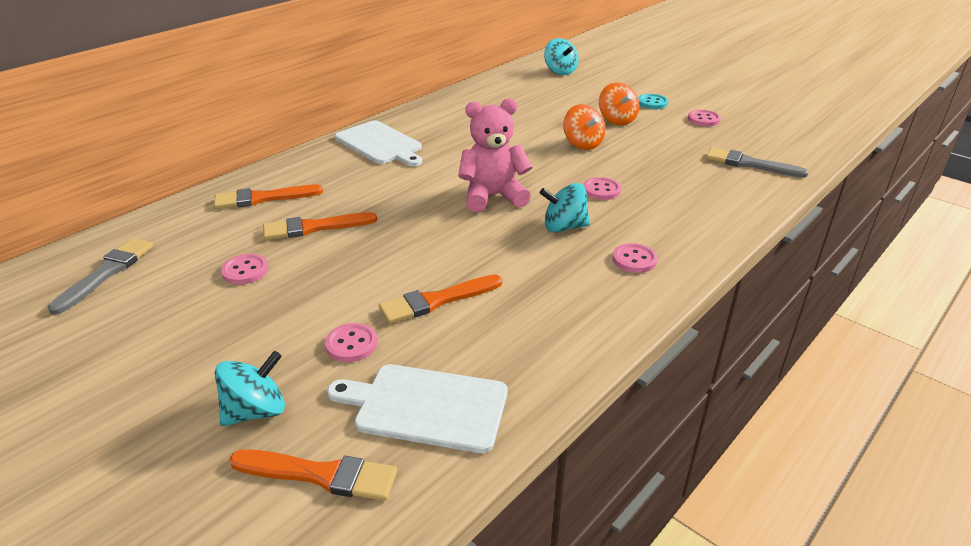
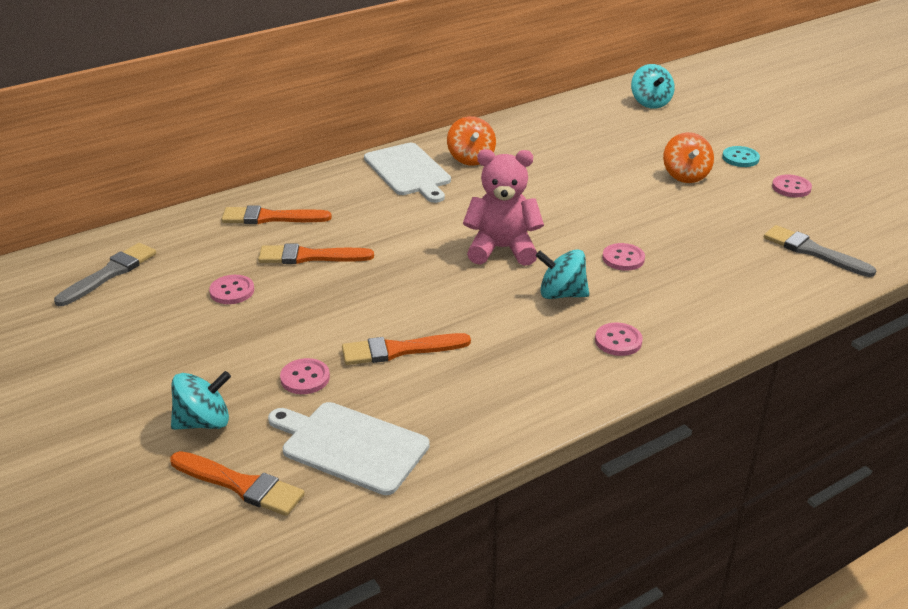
camera: 15 degrees right, 0 degrees up
(582, 144) = (630, 200): orange spinning top -> orange spinning top (471, 158)

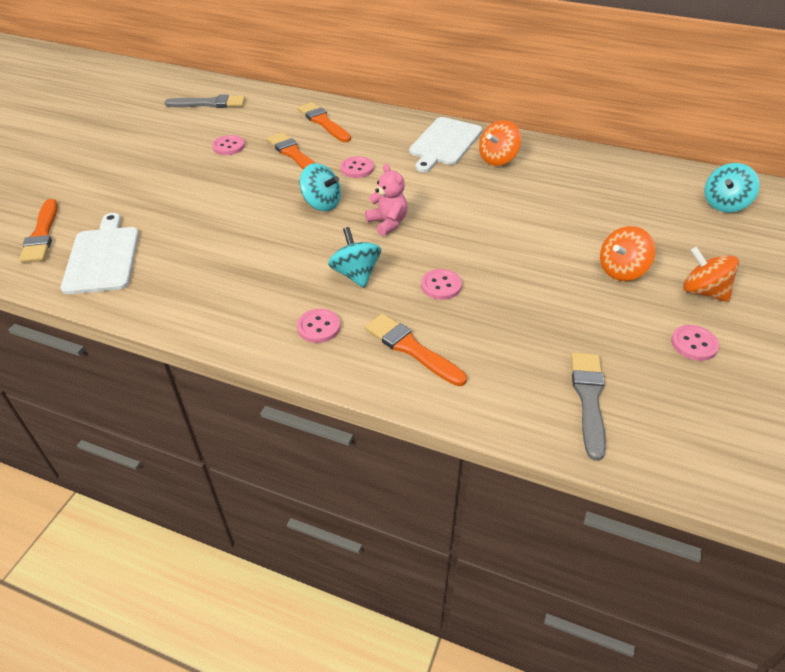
camera: 55 degrees right, 10 degrees up
(203, 422) = (92, 196): turquoise spinning top -> turquoise spinning top (321, 204)
(305, 378) = (160, 210): pink button -> pink button (357, 168)
(399, 350) = (219, 232): orange brush -> orange brush (411, 349)
(502, 249) = (388, 223): pink teddy bear -> pink teddy bear, size x0.64
(740, 158) = (703, 292): turquoise button -> orange spinning top

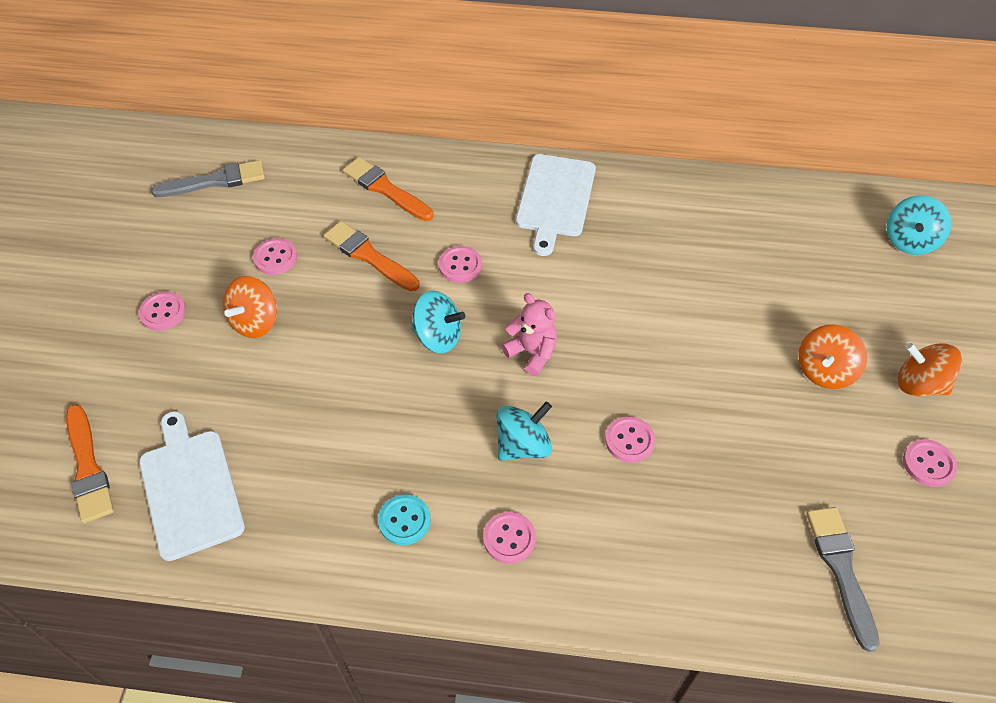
camera: 15 degrees left, 10 degrees up
(138, 163) = (163, 312): none -> pink button
(244, 302) = (404, 520): none -> turquoise button
(356, 274) = (523, 445): turquoise spinning top -> turquoise spinning top turned 90 degrees clockwise
(411, 349) = (628, 545): orange brush -> none
(498, 159) = (630, 215): orange spinning top -> orange spinning top (255, 321)

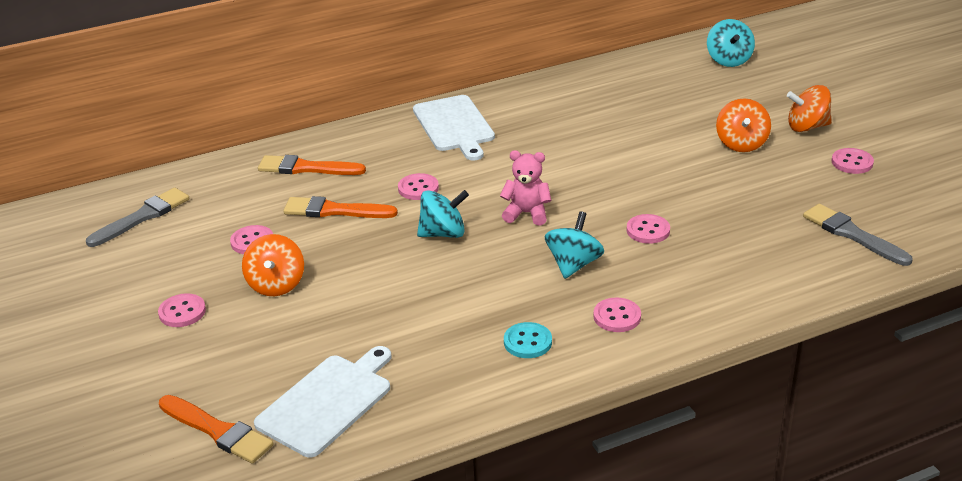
camera: 30 degrees left, 20 degrees down
(190, 489) = (327, 402): white cutting board -> white cutting board turned 90 degrees clockwise

